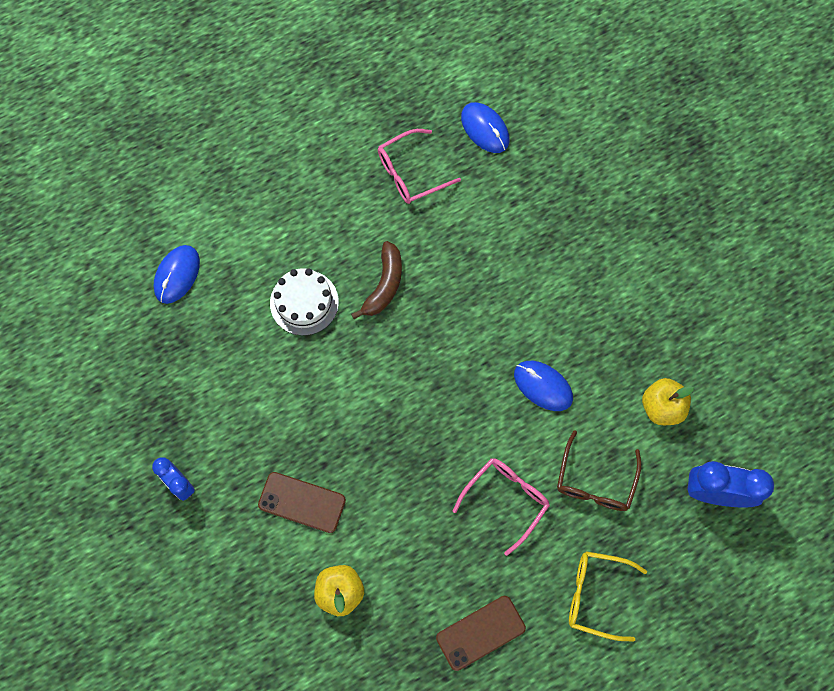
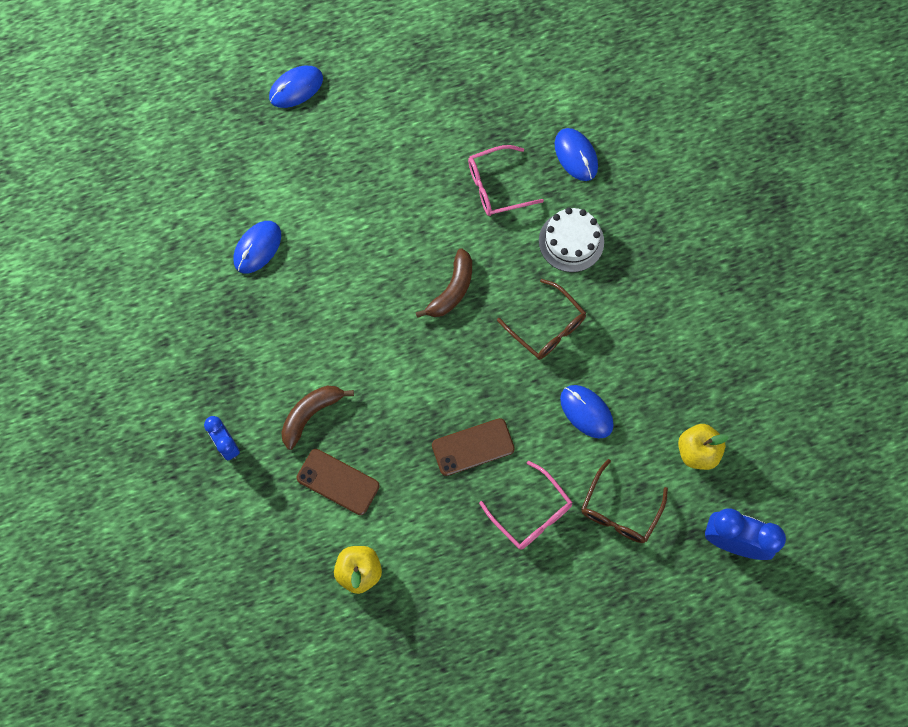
camera: 10 degrees right, 0 degrees up
(189, 106) = (296, 88): none -> blue mouse
(261, 437) = (310, 414): none -> brown banana
(304, 302) = (373, 294): white cake -> white cake (571, 241)
(480, 632) = (484, 633): brown phone -> brown phone (473, 447)
(487, 307) = (547, 327): none -> brown glasses
(506, 500) = (531, 513): pink glasses -> pink glasses turned 90 degrees clockwise
(596, 595) = (600, 617): yellow glasses -> none

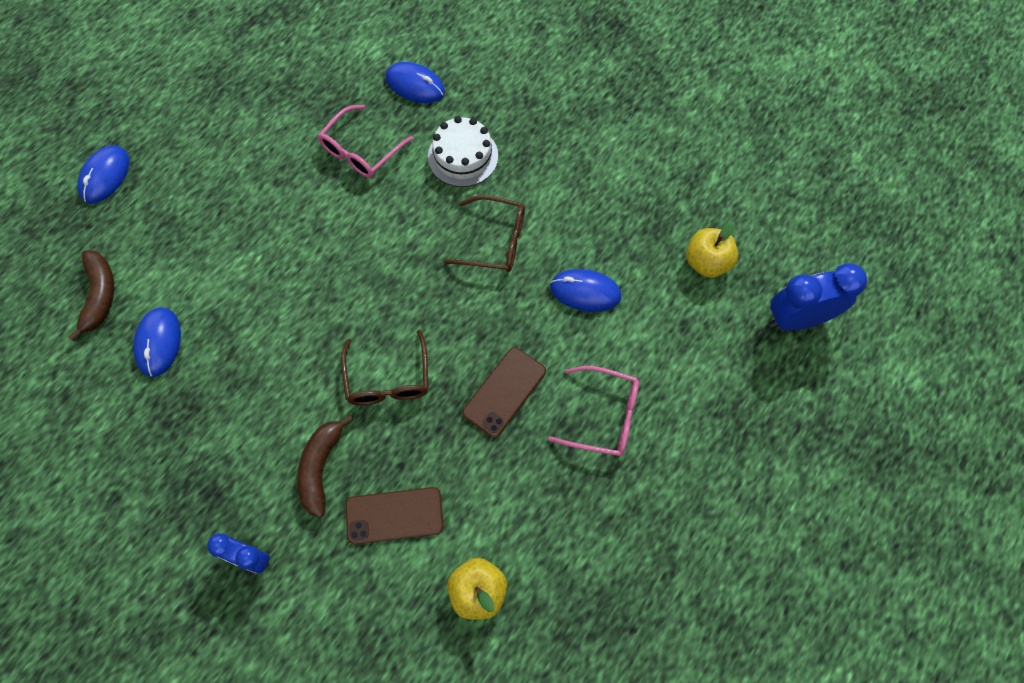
camera: 35 degrees left, 5 degrees down
(452, 290) = (383, 263): brown banana -> brown banana (100, 295)
(619, 510) = (681, 359): brown glasses -> brown glasses (388, 379)

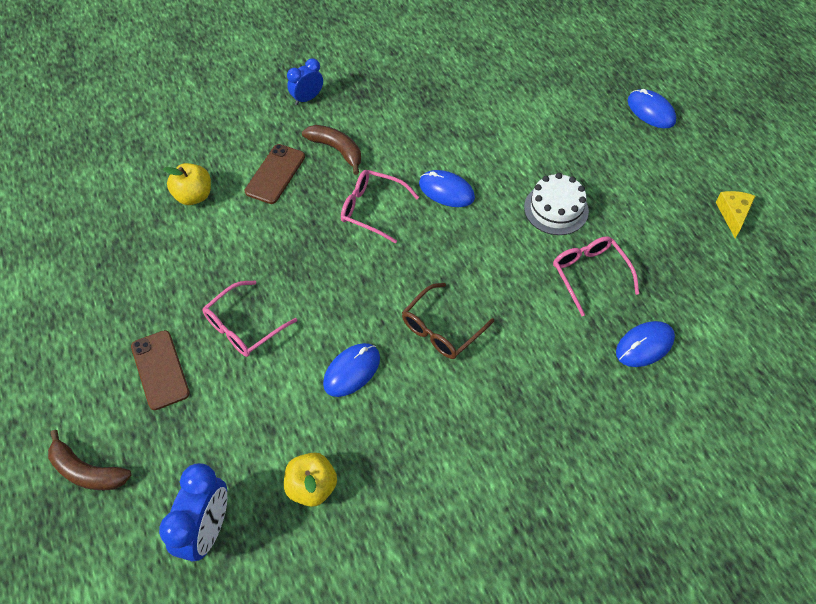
camera: 120 degrees right, 10 degrees down
(100, 295) = (545, 82): brown banana -> brown banana (87, 471)
(158, 342) = (487, 100): blue mouse -> blue mouse (446, 191)
(224, 66) = (733, 214): none -> yellow cheese
(388, 379) = (372, 209): brown glasses -> pink glasses
(463, 156) = (542, 346): white cake -> white cake (556, 209)
(504, 392) = (310, 273): brown phone -> brown phone (160, 370)

